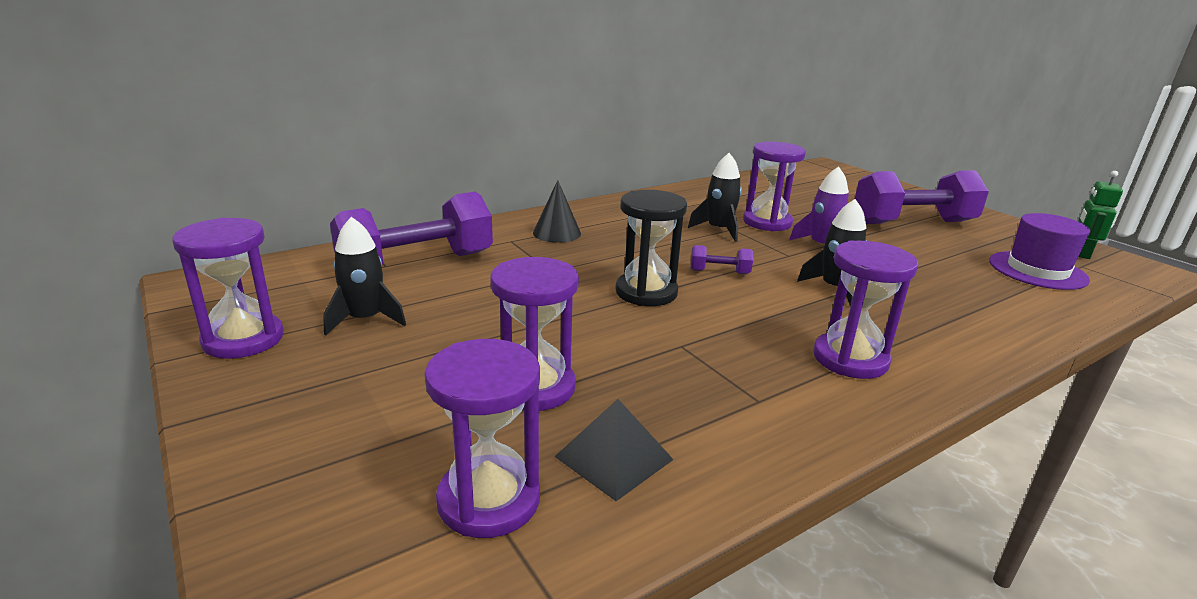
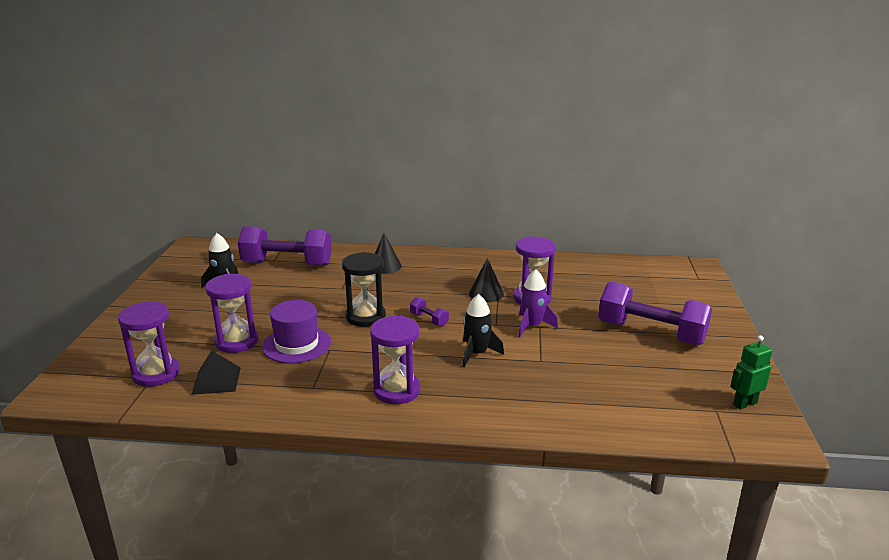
camera: 40 degrees right, 0 degrees up
(243, 339) = (173, 279): purple hourglass -> none
(719, 230) = (486, 293): black rocket -> black cone
(1037, 270) = (663, 398): purple hat -> purple hat (297, 344)

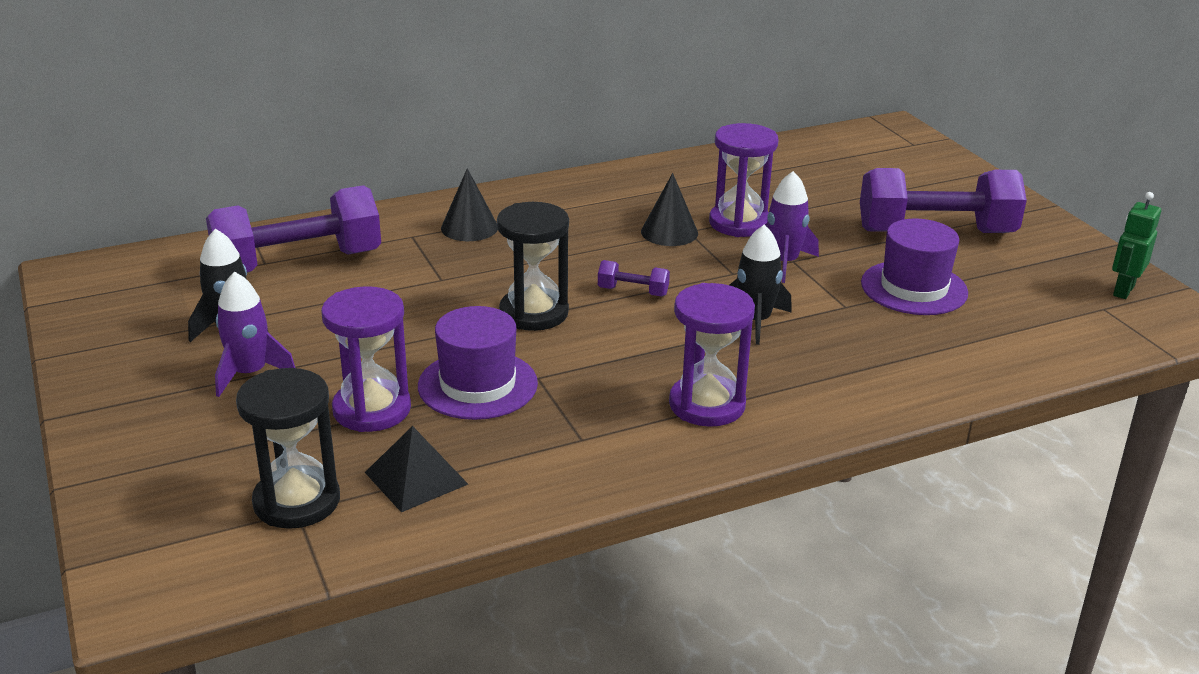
camera: 30 degrees left, 5 degrees up
(156, 374) = (297, 501): purple hourglass -> black hourglass
(207, 309) = (249, 373): none -> purple rocket
(596, 362) = (914, 288): none -> purple hat

